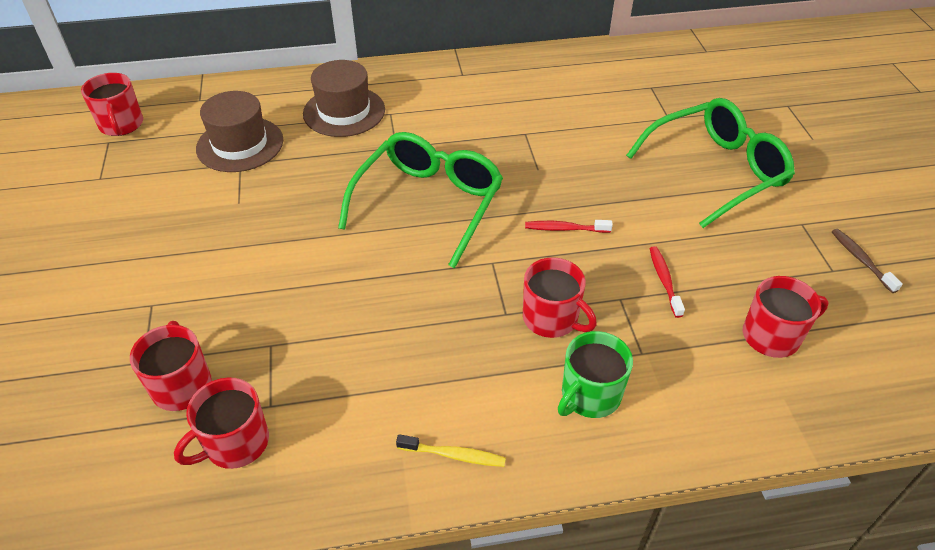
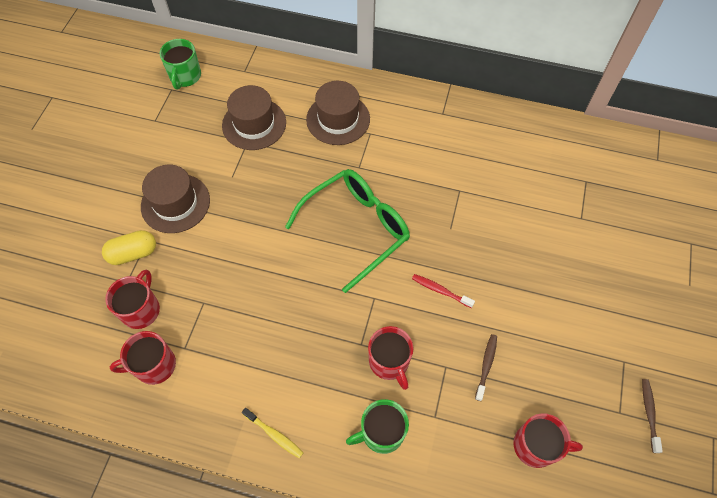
camera: 25 degrees right, 15 degrees up
(121, 125) = (185, 76): red mug -> green mug
(138, 326) = (133, 253): none -> yellow capsule
(173, 252) = (175, 203): none -> brown hat
(664, 280) = (486, 365): red toothbrush -> brown toothbrush
(716, 170) = (588, 284): green glasses -> none

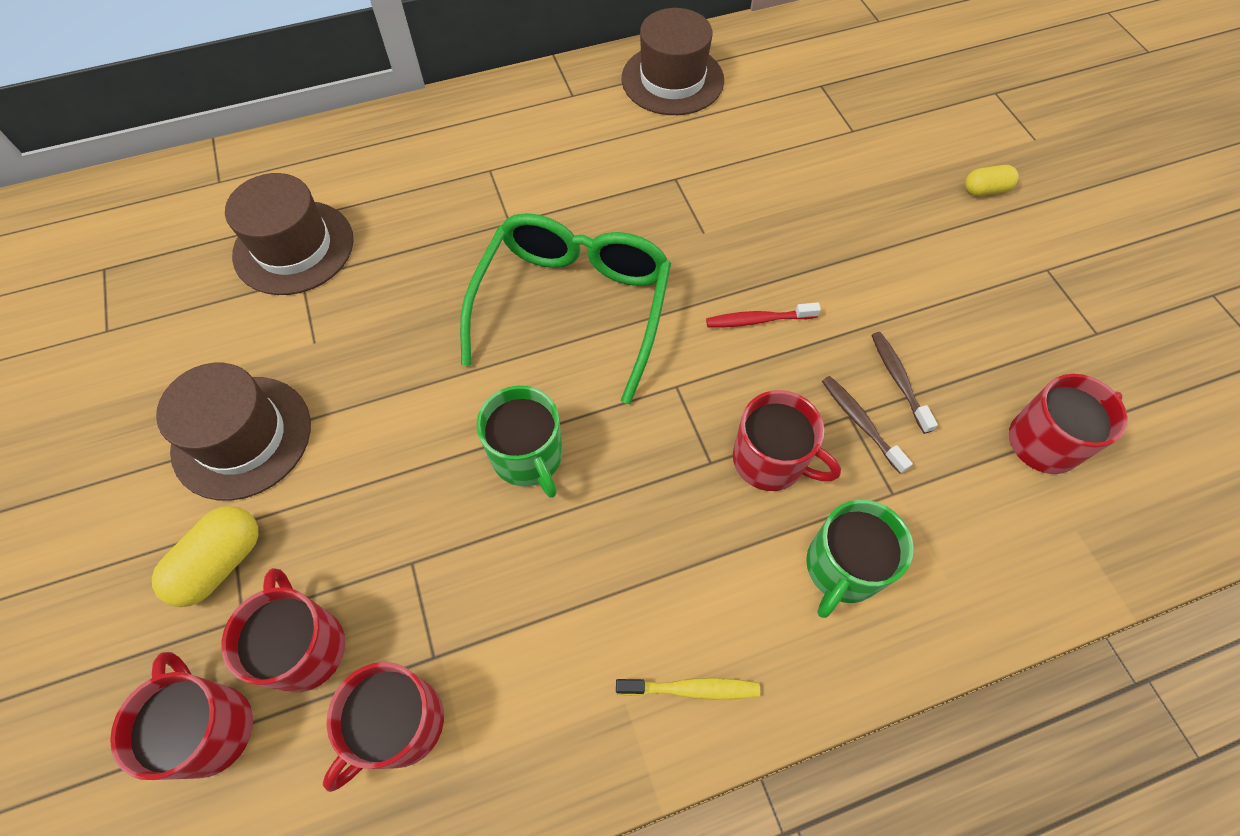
camera: 35 degrees left, 0 degrees up
(89, 317) = (210, 727): none -> red mug
(185, 76) = (116, 238): green mug -> green mug (528, 457)
(338, 119) = (426, 175): brown hat -> brown hat (672, 80)
(629, 296) = (985, 190): none -> yellow capsule
(649, 413) = (1127, 312): brown toothbrush -> brown toothbrush (860, 422)

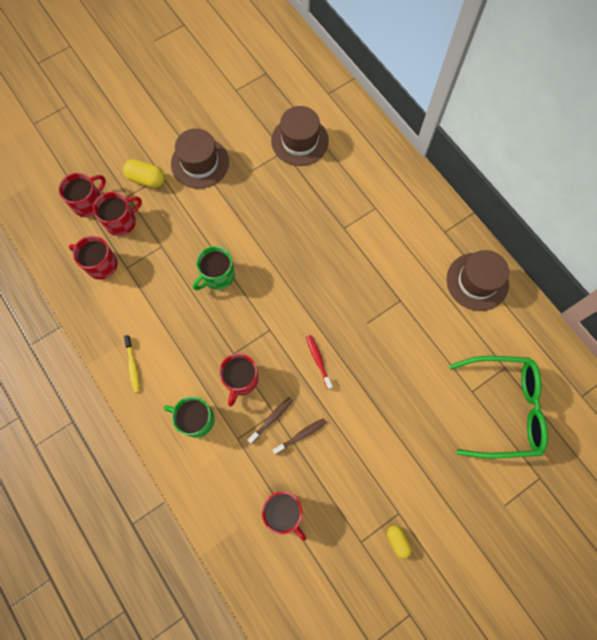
camera: 75 degrees right, 10 degrees up
(573, 306) = (302, 272): green glasses -> green glasses (504, 408)
(985, 190) = (449, 475): yellow capsule -> yellow capsule (397, 541)

